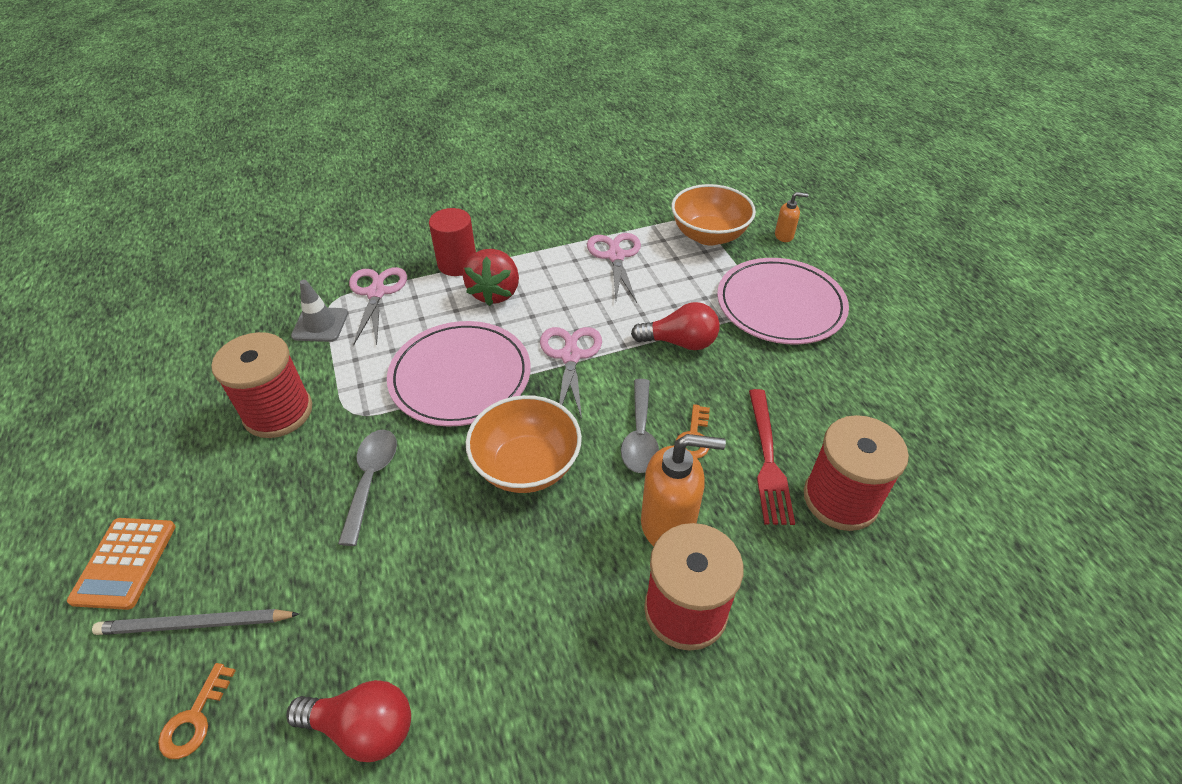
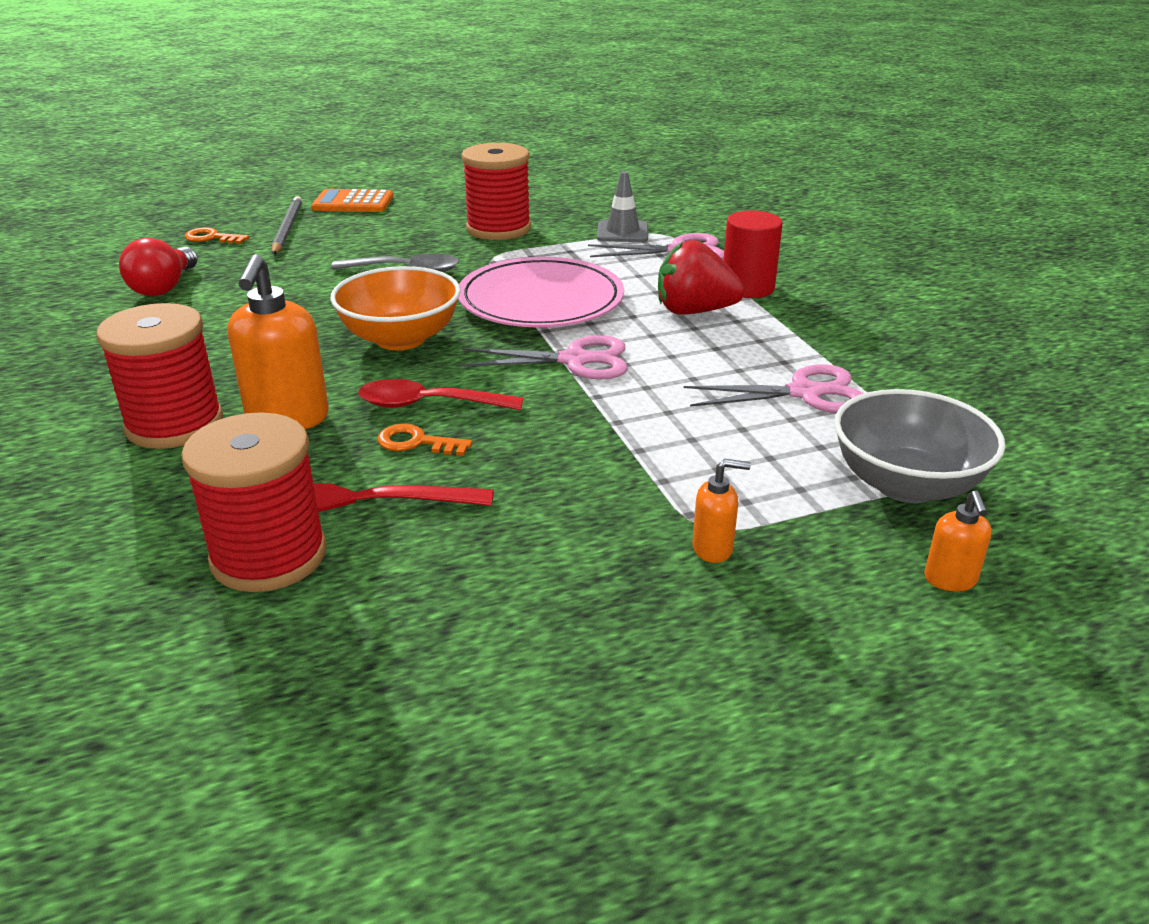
camera: 90 degrees right, 15 degrees down
(640, 435) = (428, 404): grey spoon -> red spoon
(680, 342) = (605, 440): red light bulb -> none
(709, 235) = (906, 484): orange bowl -> grey bowl
(780, 305) = (713, 549): pink plate -> orange soap dispenser

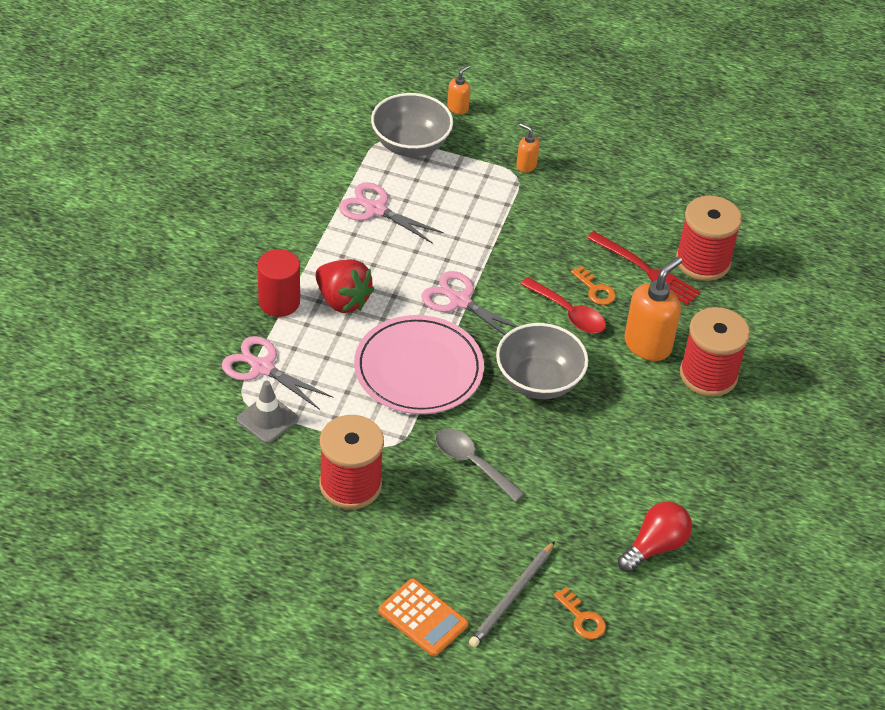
camera: 145 degrees left, 15 degrees up
(400, 339) = (538, 381): orange bowl -> grey bowl

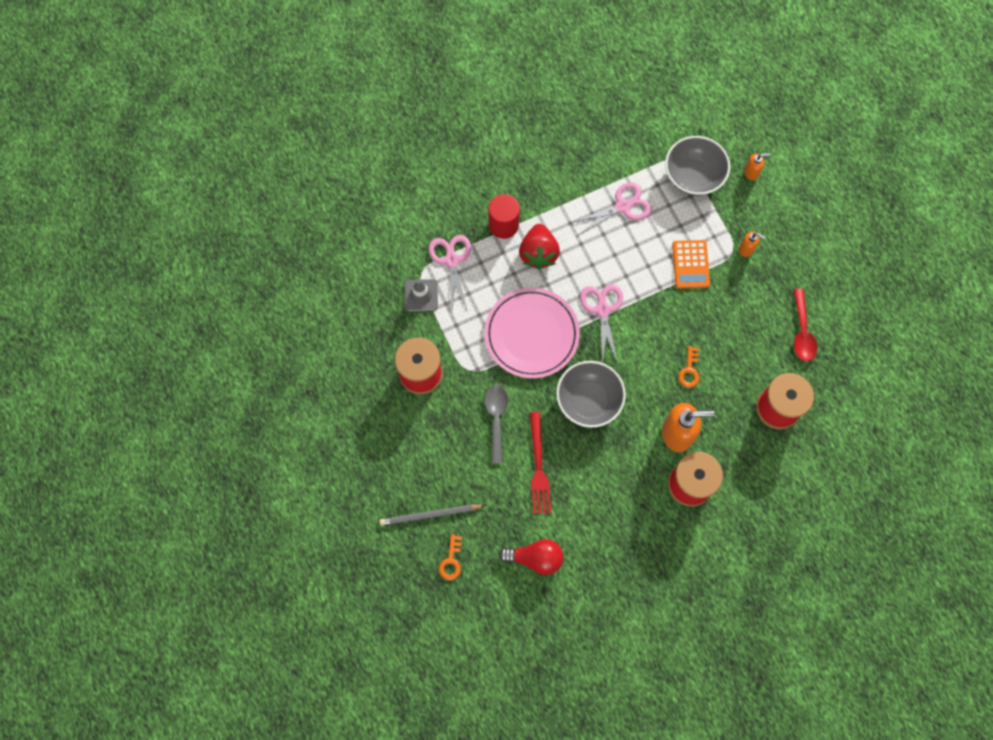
camera: 50 degrees right, 25 degrees up
(376, 209) = (622, 207): pink scissors -> pink scissors turned 75 degrees clockwise
(422, 618) = (374, 484): orange calculator -> orange calculator (690, 264)
(526, 165) = (746, 249): orange soap dispenser -> orange soap dispenser turned 120 degrees clockwise
(568, 313) = (655, 372): red spoon -> red spoon (802, 332)
(646, 270) = (735, 384): red fork -> red fork (538, 467)

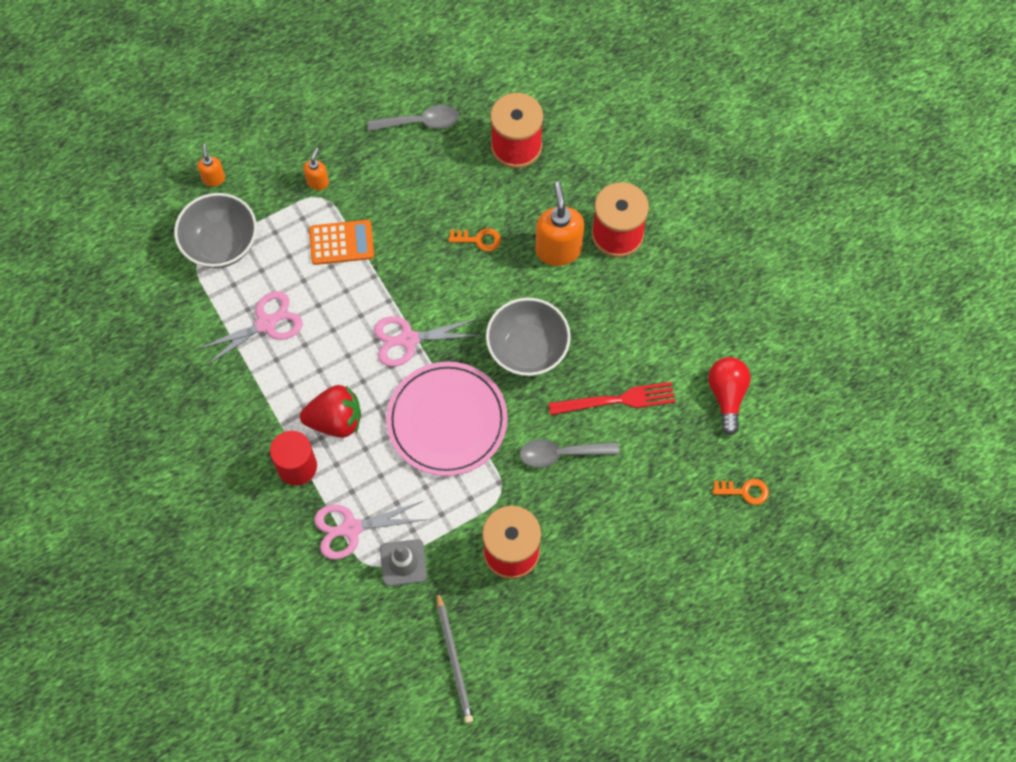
camera: 95 degrees left, 5 degrees down
(430, 515) = (692, 522): grey pencil -> grey pencil (454, 660)
(622, 207) = (266, 323): pink scissors -> pink scissors turned 90 degrees clockwise
(802, 332) = (420, 122): red spoon -> grey spoon

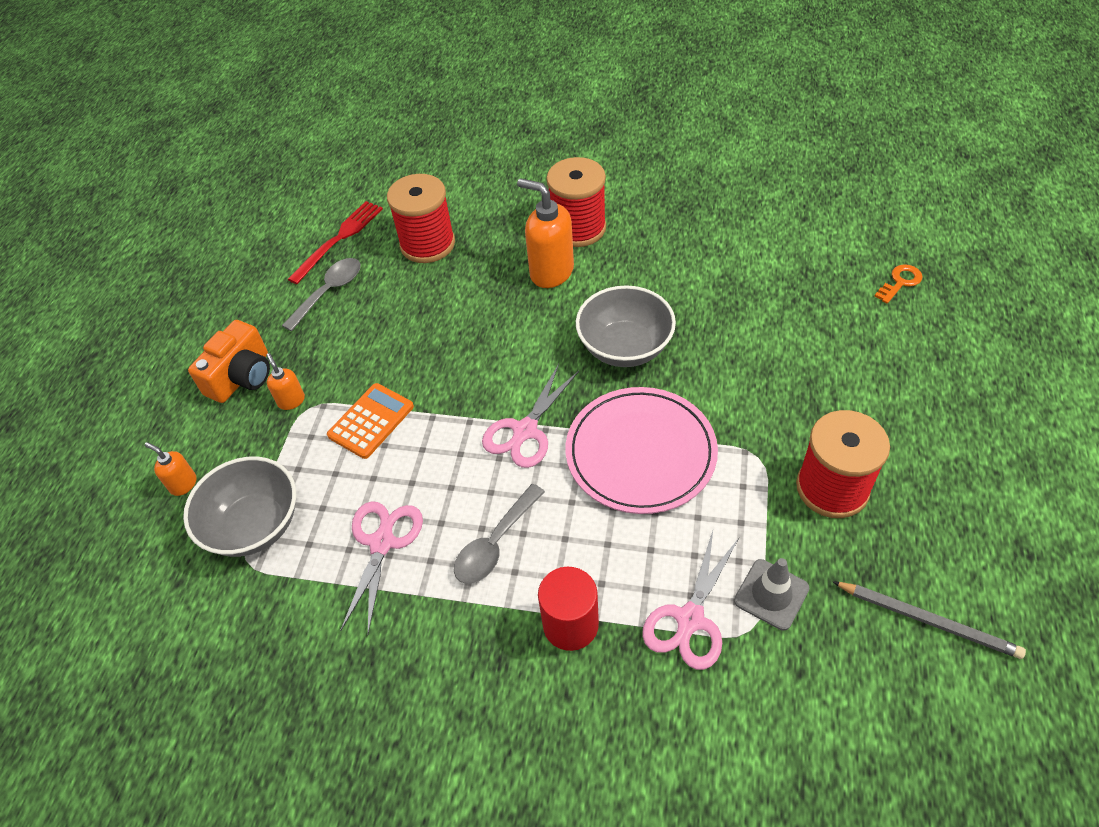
camera: 45 degrees left, 15 degrees down
(311, 135) = (242, 377): none -> orange camera
(335, 420) = (551, 550): red strawberry -> none
(479, 239) = (483, 318): orange key -> none
(561, 454) = (755, 386): grey spoon -> grey spoon (495, 544)
(617, 400) = (735, 315): red fork -> red fork (339, 239)
(727, 396) = (796, 244): red light bulb -> none

